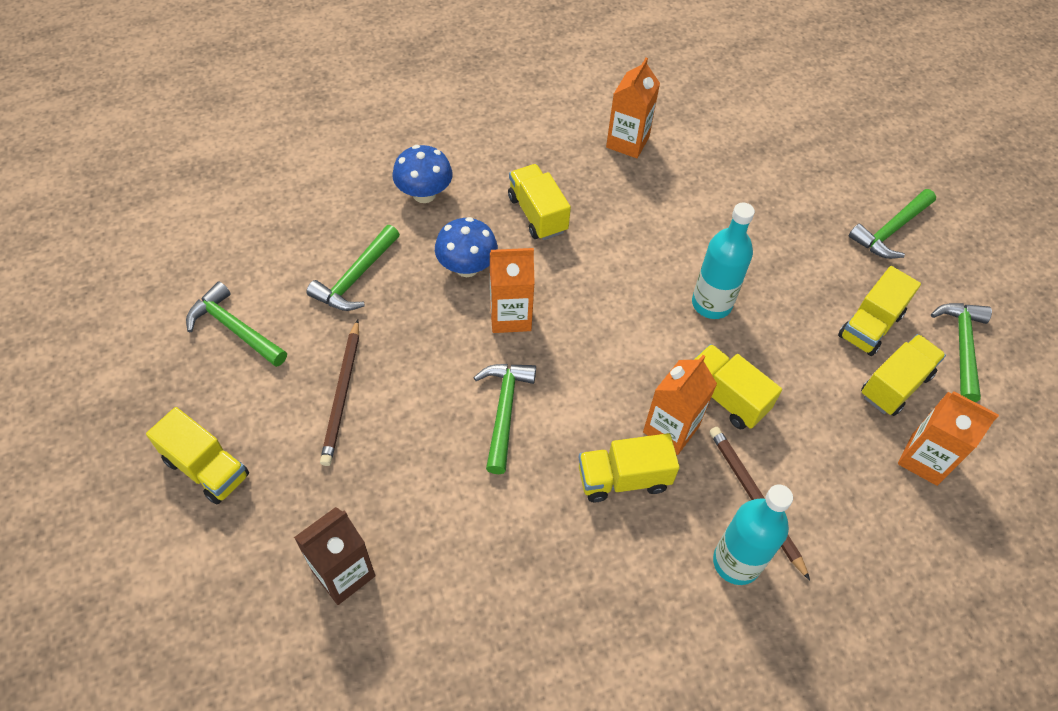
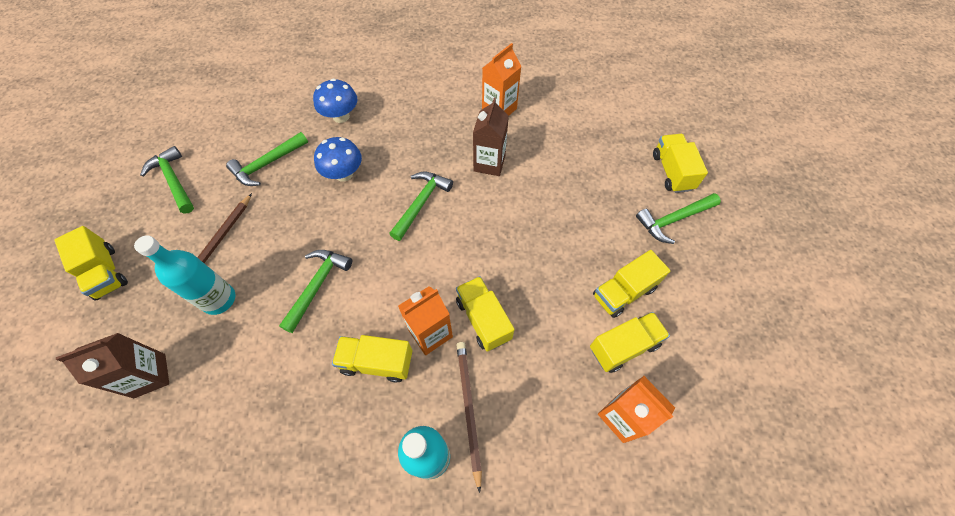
camera: 20 degrees right, 5 degrees up
(510, 316) = (356, 216): orange carton -> none
(537, 214) = (410, 147): yellow truck -> yellow truck (672, 172)
(647, 212) = (489, 163): none -> brown carton
(711, 304) = (506, 243): turquoise bottle -> turquoise bottle (219, 299)
(961, 346) = (694, 329): green hammer -> green hammer (421, 203)

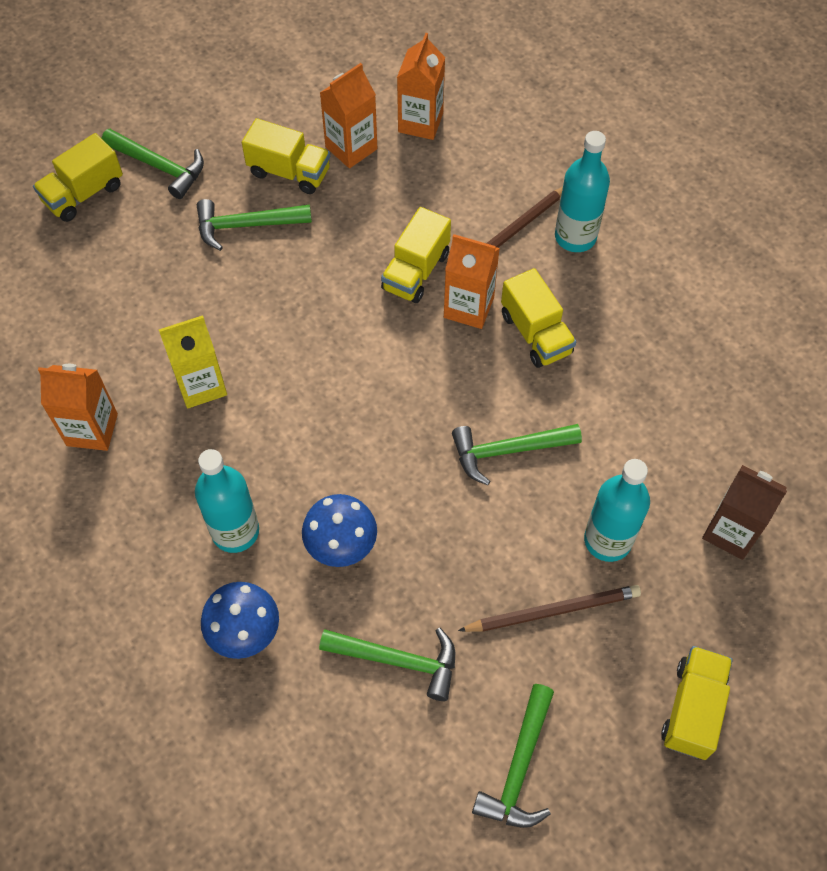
camera: 125 degrees left, 0 degrees up
(392, 137) = (235, 531): none -> turquoise bottle
(421, 203) = (318, 421): green hammer -> green hammer (246, 225)
(489, 163) = (201, 385): brown carton -> yellow carton
(623, 346) = (351, 148): yellow truck -> orange carton

